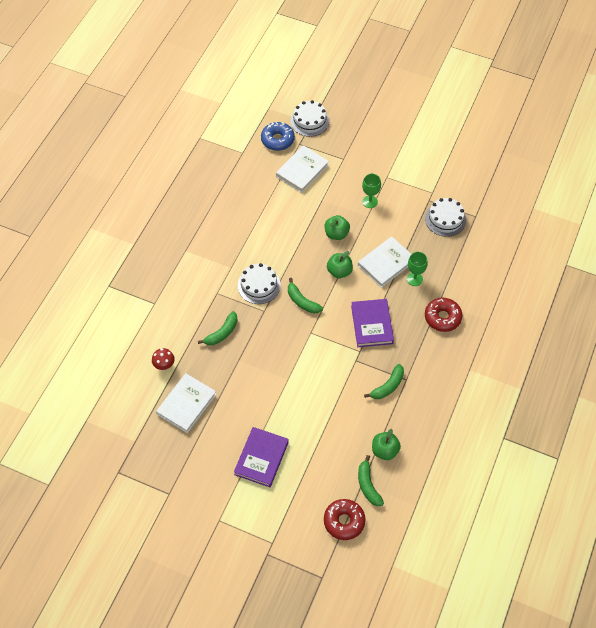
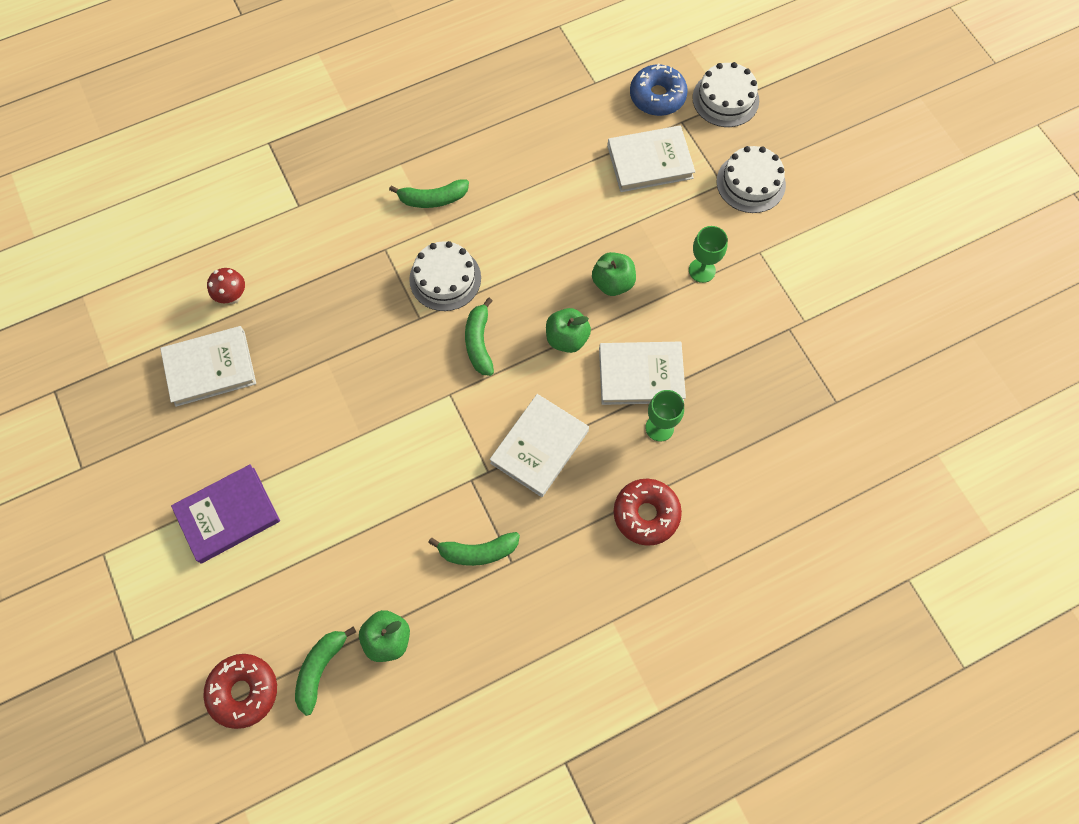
camera: 40 degrees right, 10 degrees up
(222, 333) = (340, 307): green banana -> green banana (433, 199)
(372, 324) = (539, 447): purple book -> white book
(445, 219) = (786, 374): white cake -> white cake (751, 183)

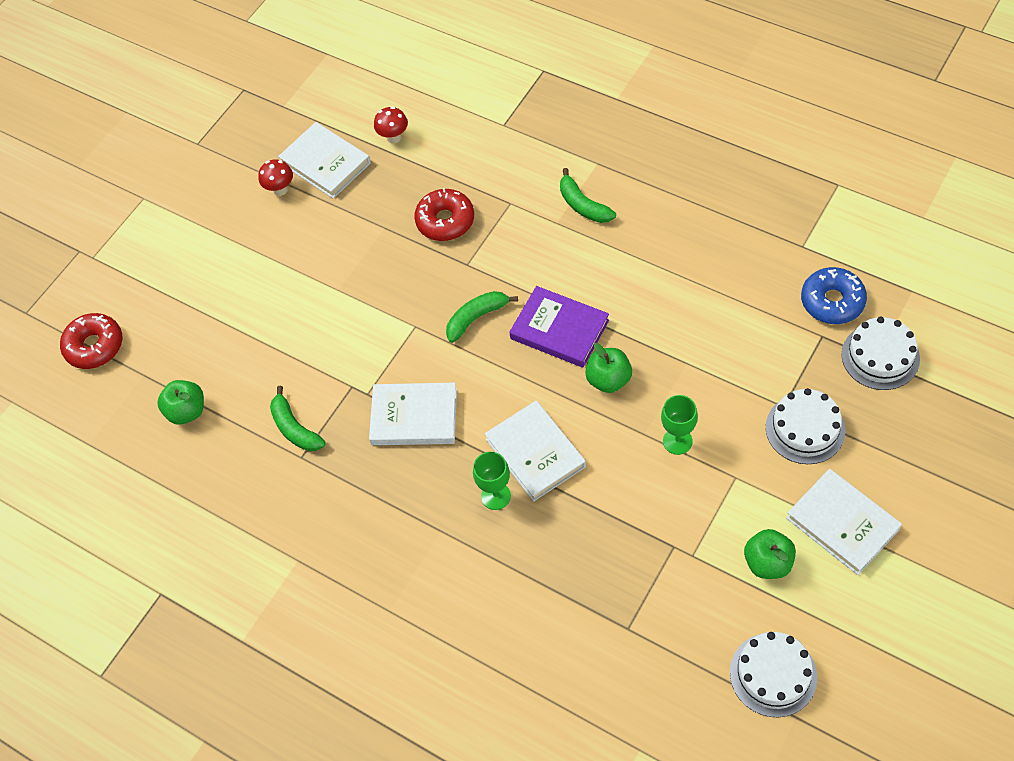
camera: 65 degrees right, 10 degrees down
(205, 423) = (280, 190): none -> red mushroom
(228, 515) = (218, 250): purple book -> purple book (559, 330)
(320, 669) = (138, 382): green banana -> none
(445, 278) = (516, 259): white cake -> white cake (773, 674)
(567, 338) = (528, 377): green apple -> green apple (768, 563)
(646, 514) = (408, 531): red donut -> red donut (445, 221)
(650, 162) = (756, 336): white book -> white book (842, 523)

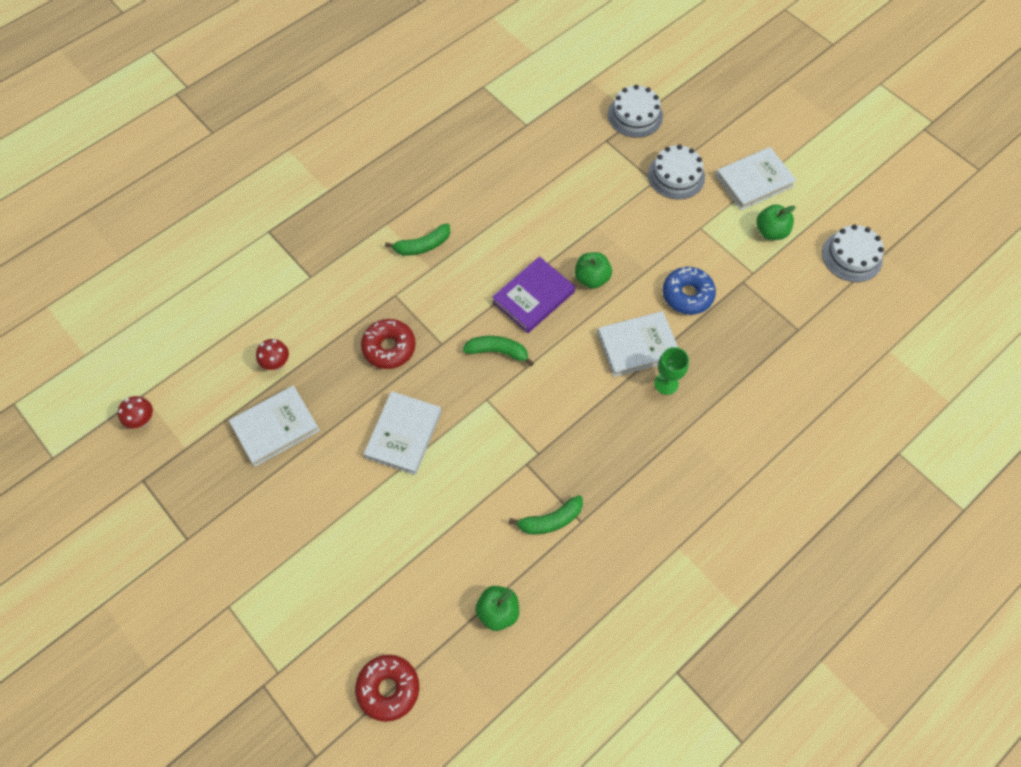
camera: 80 degrees left, 5 degrees up
(280, 190) = (285, 474): red mushroom -> red mushroom (143, 420)
(414, 417) = (574, 423): white book -> white book (404, 434)
(476, 318) = (498, 351): green banana -> green banana turned 120 degrees clockwise
(677, 441) = (659, 252): green goblet -> none
(832, 301) = (580, 125): blue donut -> blue donut (687, 295)

